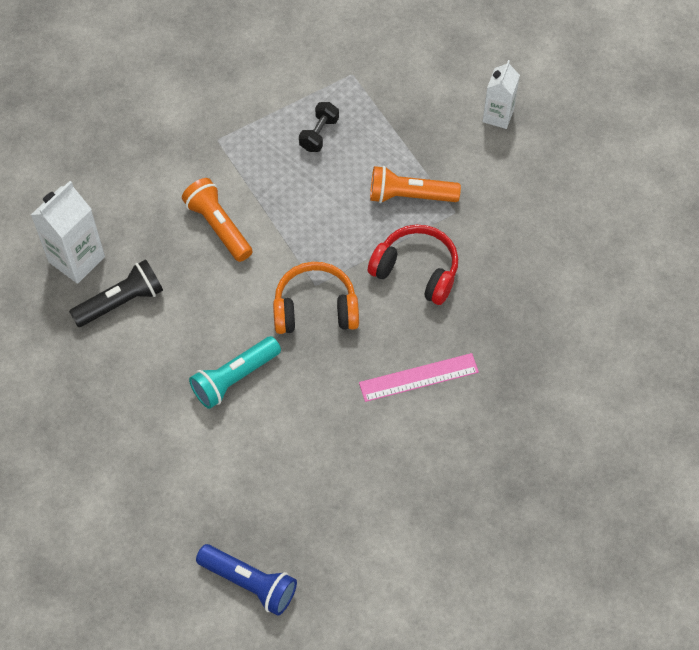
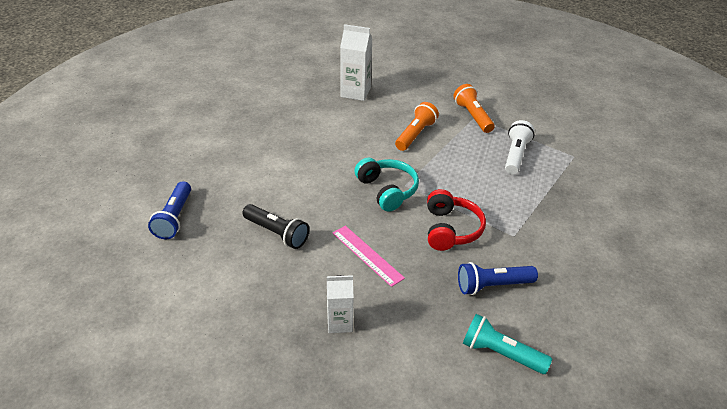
camera: 65 degrees right, 20 degrees down
(121, 302) = (339, 114): black flashlight -> black flashlight (276, 233)
(234, 378) = (315, 170): turquoise flashlight -> turquoise flashlight (501, 353)
(315, 309) = (387, 190): orange headphones -> turquoise headphones
(319, 134) = (516, 155): black dumbbell -> white flashlight
(409, 196) = (507, 209): orange flashlight -> orange flashlight (473, 116)
(498, 116) = (613, 235): white carton -> white carton (340, 323)
(518, 271) = (492, 285): none -> blue flashlight

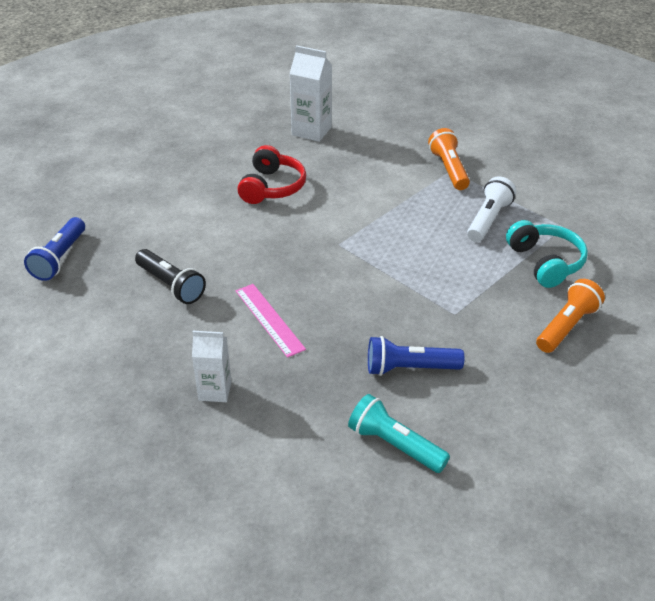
camera: 10 degrees right, 0 degrees up
(387, 190) = (315, 248): turquoise headphones -> turquoise headphones (545, 262)
(415, 134) = (370, 186): orange flashlight -> orange flashlight (567, 326)
(450, 229) = (379, 299): red headphones -> red headphones (272, 187)

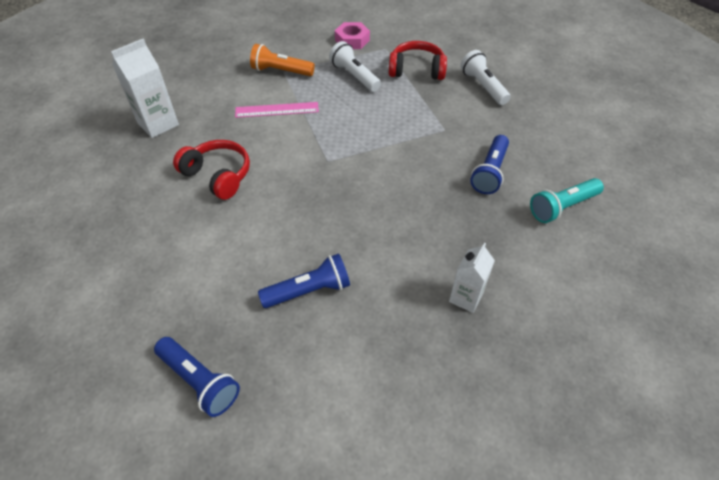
camera: 65 degrees left, 10 degrees up
(171, 285) = (309, 291): black flashlight -> blue flashlight
(269, 319) = (395, 234): pink ruler -> pink ruler (277, 110)
(545, 262) = (416, 70): turquoise headphones -> red headphones
(552, 198) = (352, 40): none -> pink nut
(567, 326) = (483, 86): orange flashlight -> white flashlight

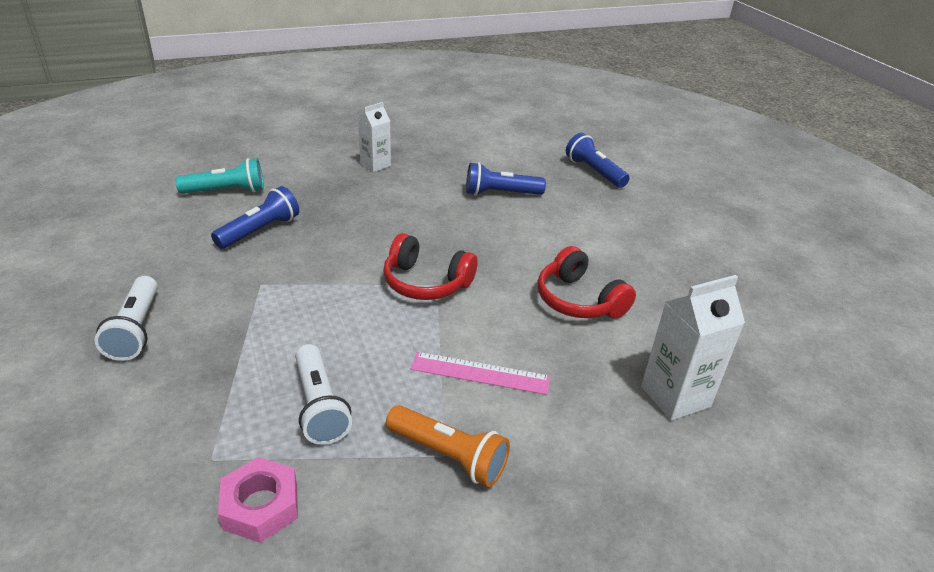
camera: 165 degrees left, 15 degrees down
(416, 70) = (204, 388): red headphones -> red headphones (426, 282)

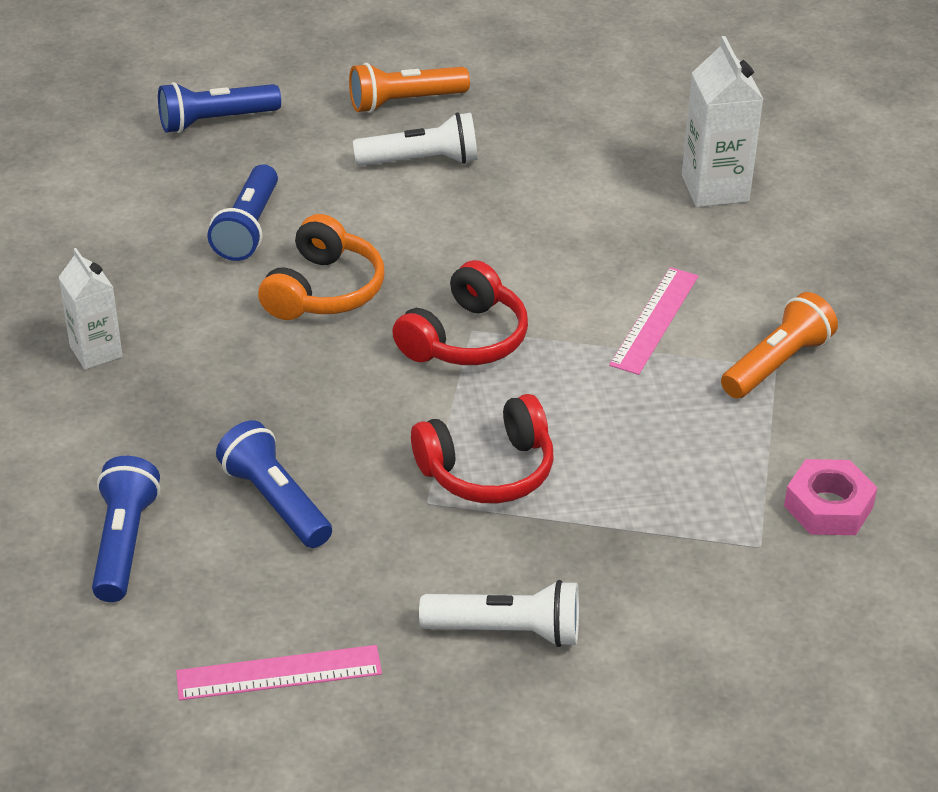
camera: 75 degrees left, 5 degrees up
(118, 248) = (279, 673): none -> pink ruler
(226, 191) = (124, 543): turquoise flashlight -> blue flashlight
(319, 406) = (688, 455): white flashlight -> white flashlight (421, 161)
(454, 224) = (323, 290): none -> orange headphones
(579, 300) = (536, 214): red headphones -> red headphones (487, 469)
(667, 232) = (404, 102): none -> orange flashlight

